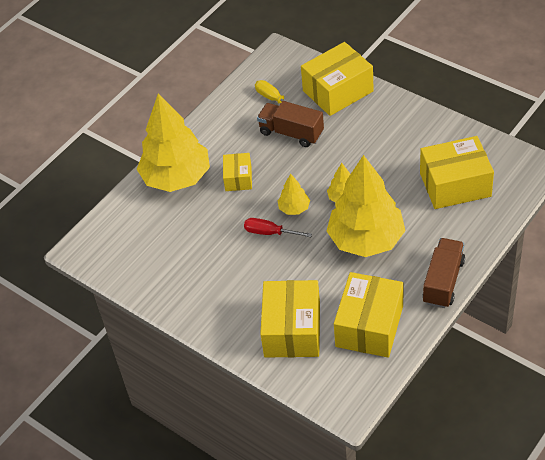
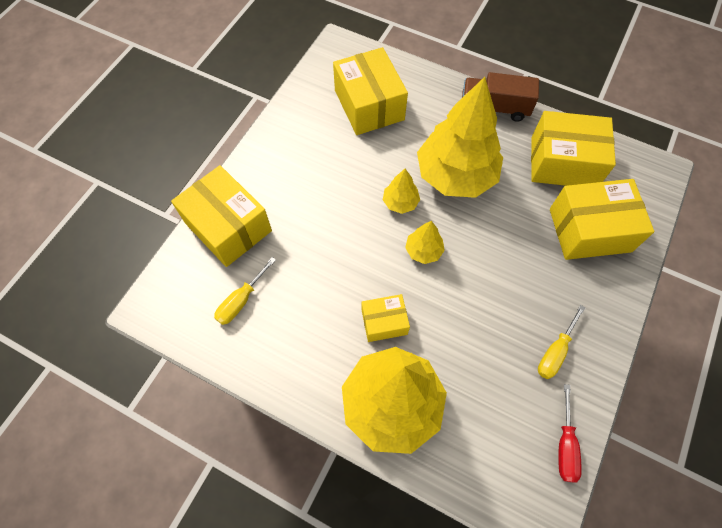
camera: 105 degrees left, 15 degrees up
(189, 281) = (555, 351): none -> yellow screwdriver
(270, 233) = (464, 271): red screwdriver -> red screwdriver (565, 445)
(291, 133) = (302, 270): brown truck -> none

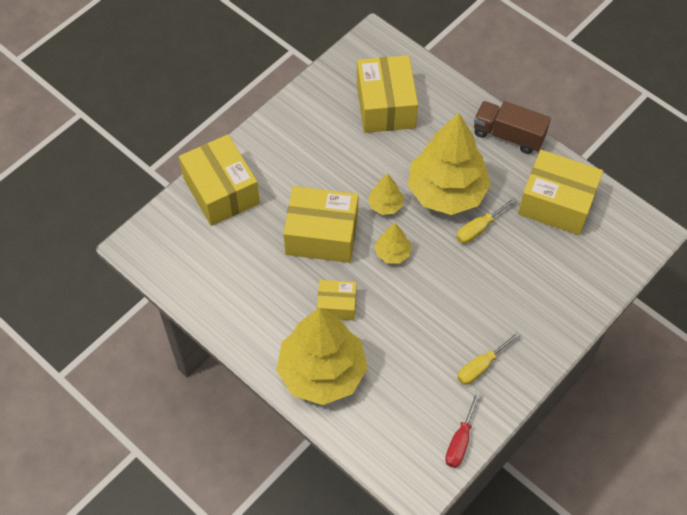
camera: 15 degrees right, 5 degrees down
(241, 300) = (216, 257): yellow screwdriver -> yellow screwdriver (479, 228)
(589, 230) = (556, 271): yellow box -> yellow box (322, 235)

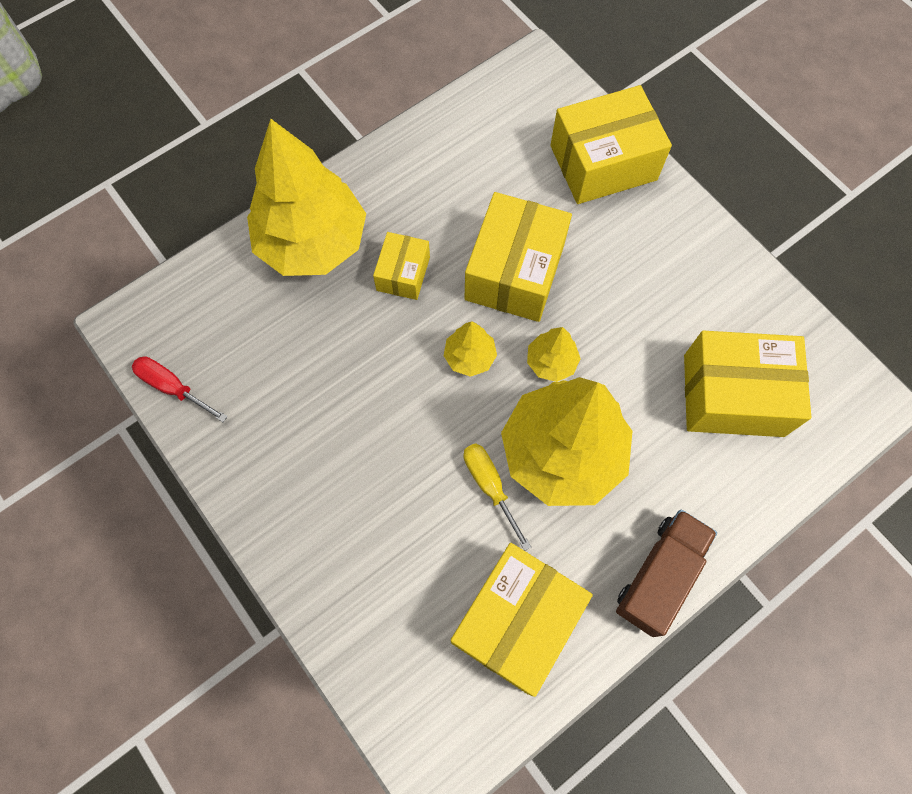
camera: 100 degrees right, 10 degrees up
(481, 366) = (269, 438): yellow screwdriver -> none

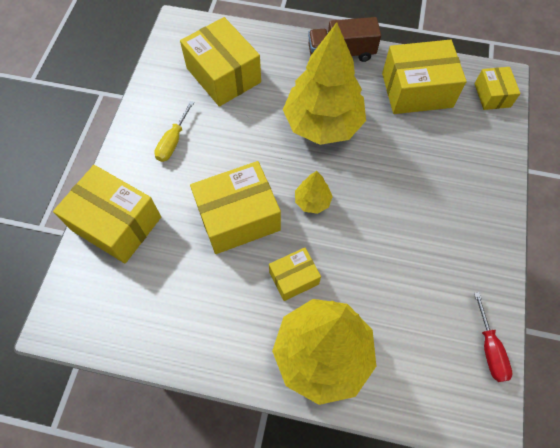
camera: 130 degrees left, 5 degrees down
(423, 721) = (492, 95): none -> yellow box
(490, 486) = (370, 142): yellow screwdriver -> yellow screwdriver (173, 141)
(551, 362) = (278, 161): yellow tree -> none

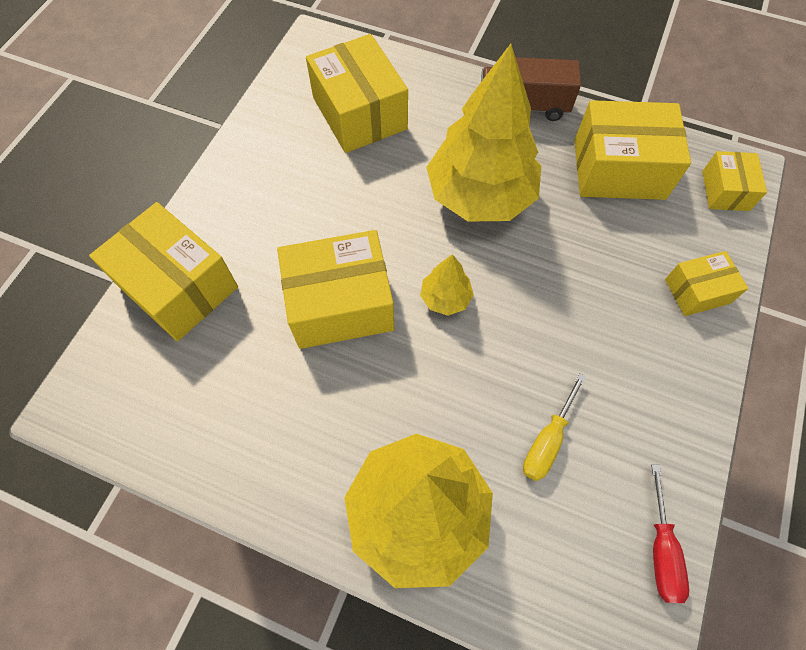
camera: 10 degrees right, 0 degrees up
(173, 141) = (275, 190): yellow screwdriver -> yellow screwdriver (547, 440)
(294, 278) = (399, 399): yellow box -> yellow box (697, 291)

